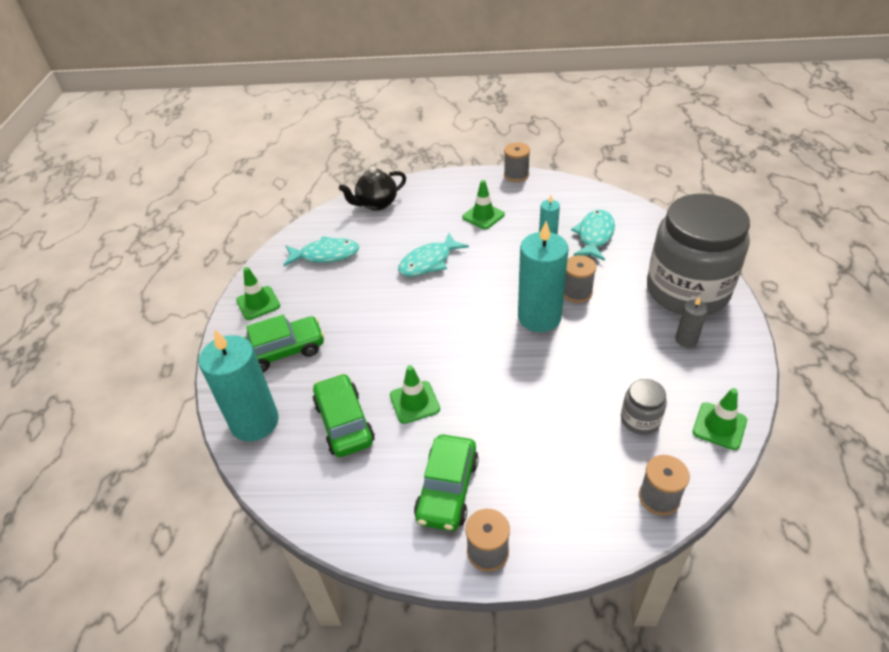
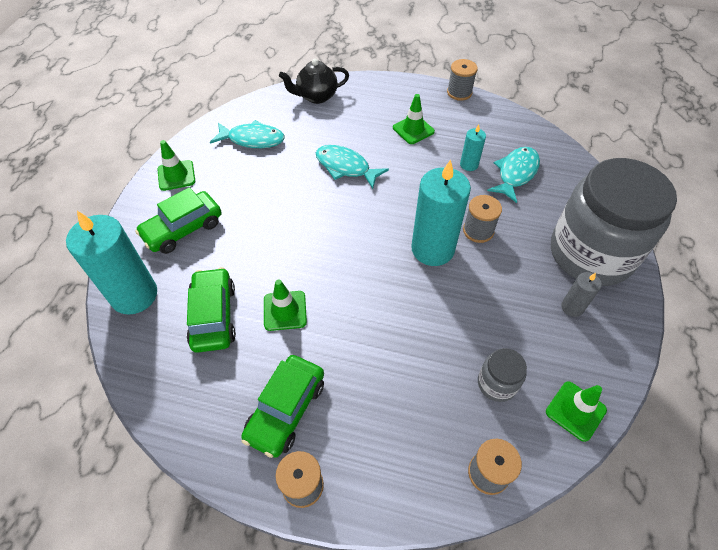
camera: 10 degrees right, 10 degrees up
(283, 351) = (183, 229): green car -> green car turned 150 degrees clockwise
(429, 262) = (346, 167): turquoise fish -> turquoise fish turned 60 degrees clockwise

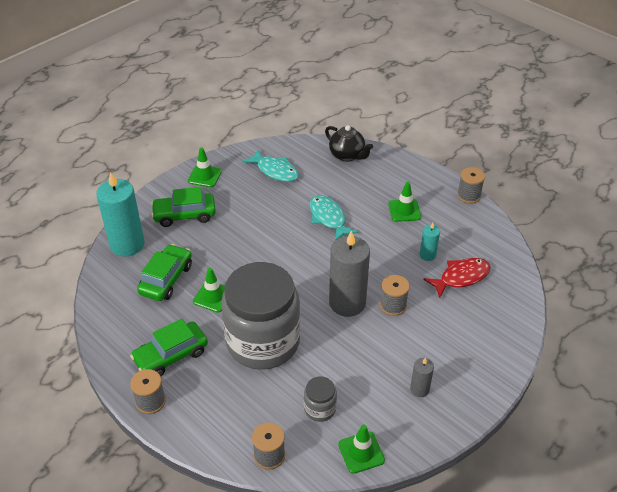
camera: 30 degrees right, 10 degrees down
(316, 96) = (347, 155): black teapot -> black teapot turned 150 degrees counterclockwise
(432, 249) = (347, 303): turquoise candle -> grey candle
(516, 173) = (461, 277): turquoise fish -> red fish
(590, 253) = (470, 361): grey jar -> grey jar (263, 342)

